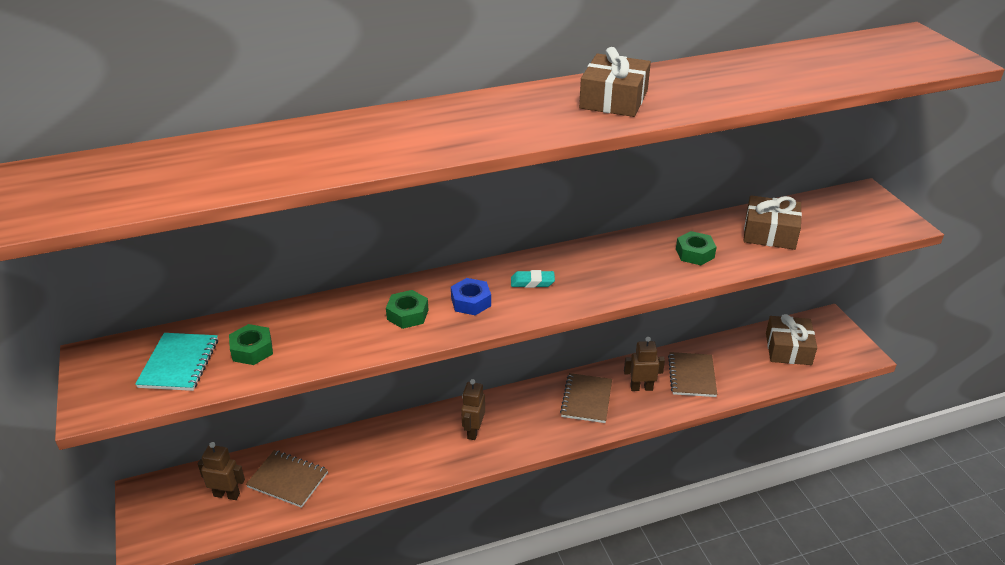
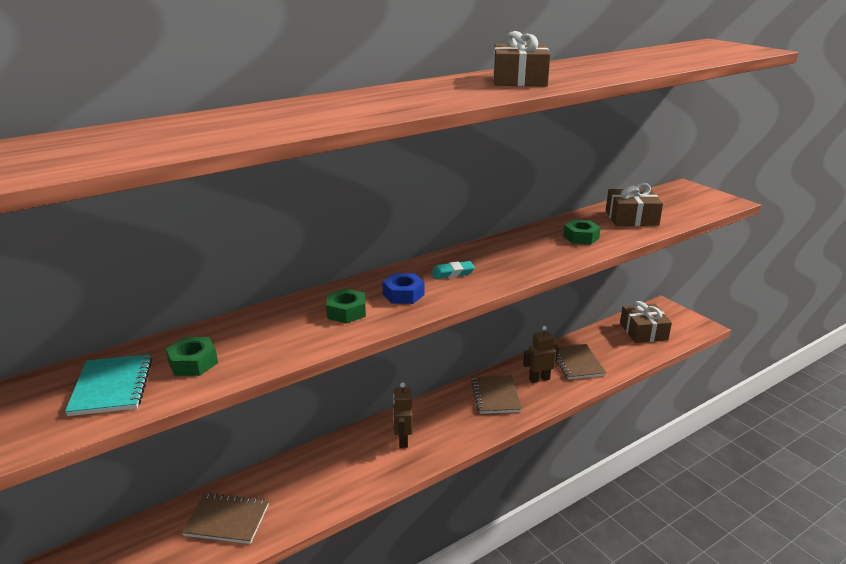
camera: 15 degrees left, 10 degrees down
(227, 494) = (162, 548): brown robot -> none

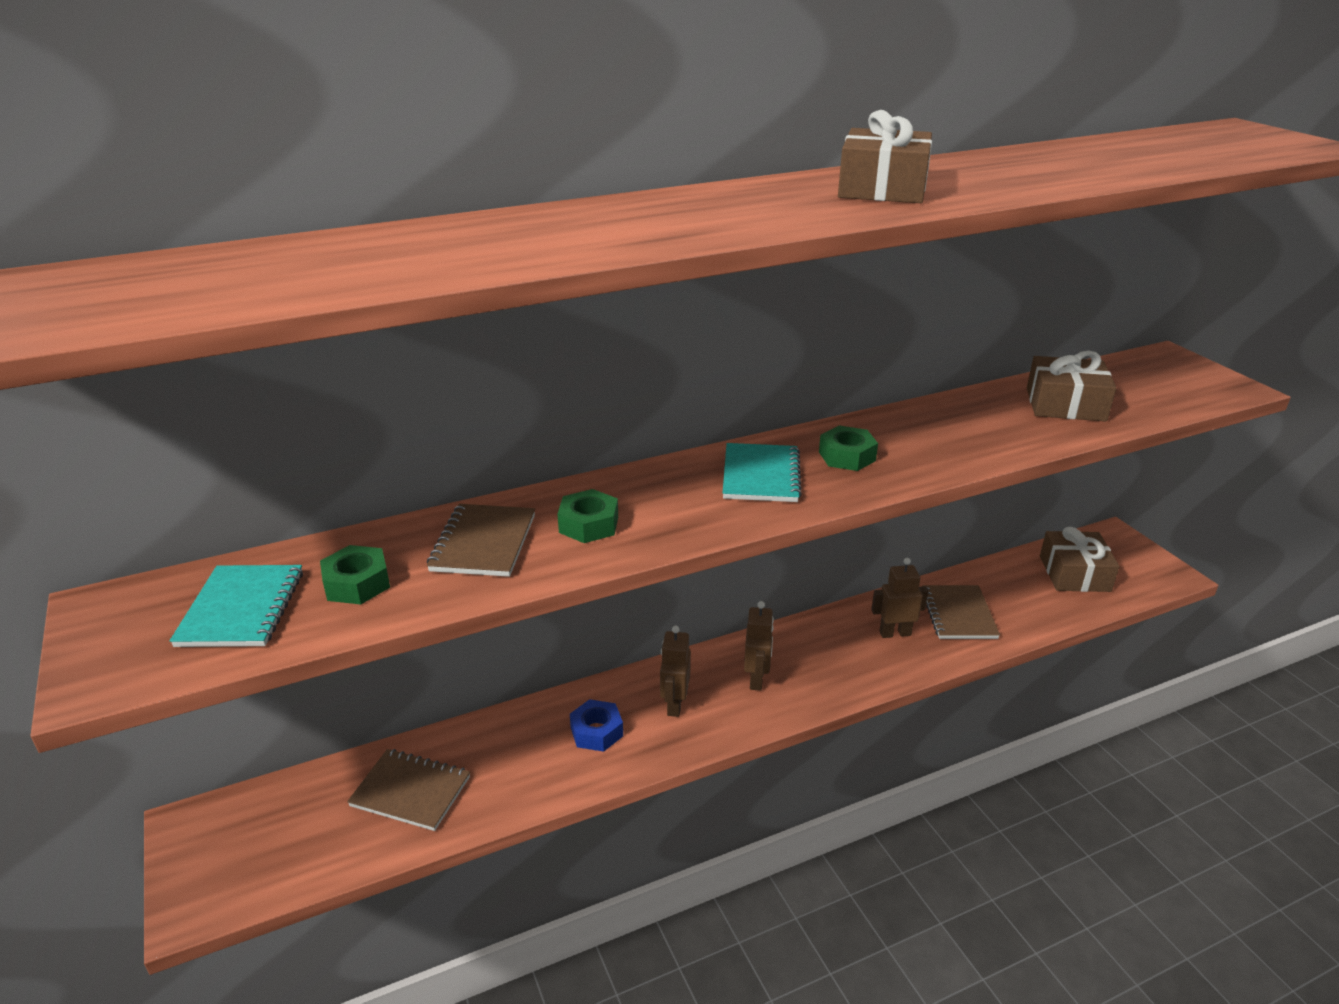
camera: 10 degrees right, 5 degrees up
(403, 294) = (678, 504): blue nut -> blue nut (596, 731)
(453, 273) = (761, 475): turquoise eraser -> turquoise notebook
(455, 418) = (756, 679): none -> brown robot
(496, 396) = (824, 652): brown notebook -> brown notebook (483, 543)
(581, 237) = (974, 431): green nut -> green nut (847, 456)

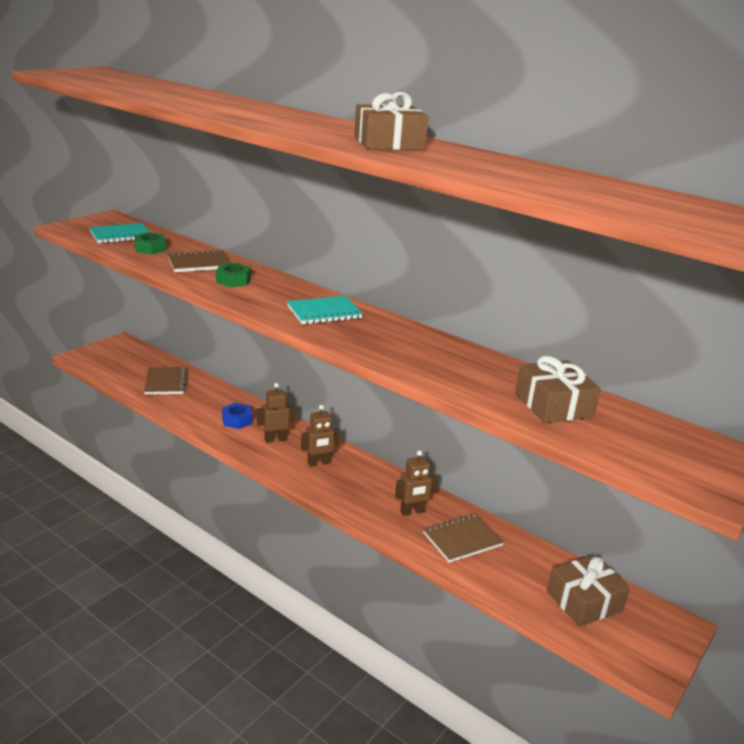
camera: 60 degrees right, 5 degrees down
(847, 456) = (374, 333): green nut -> none
(895, 633) = (412, 511): brown robot -> brown robot turned 105 degrees clockwise

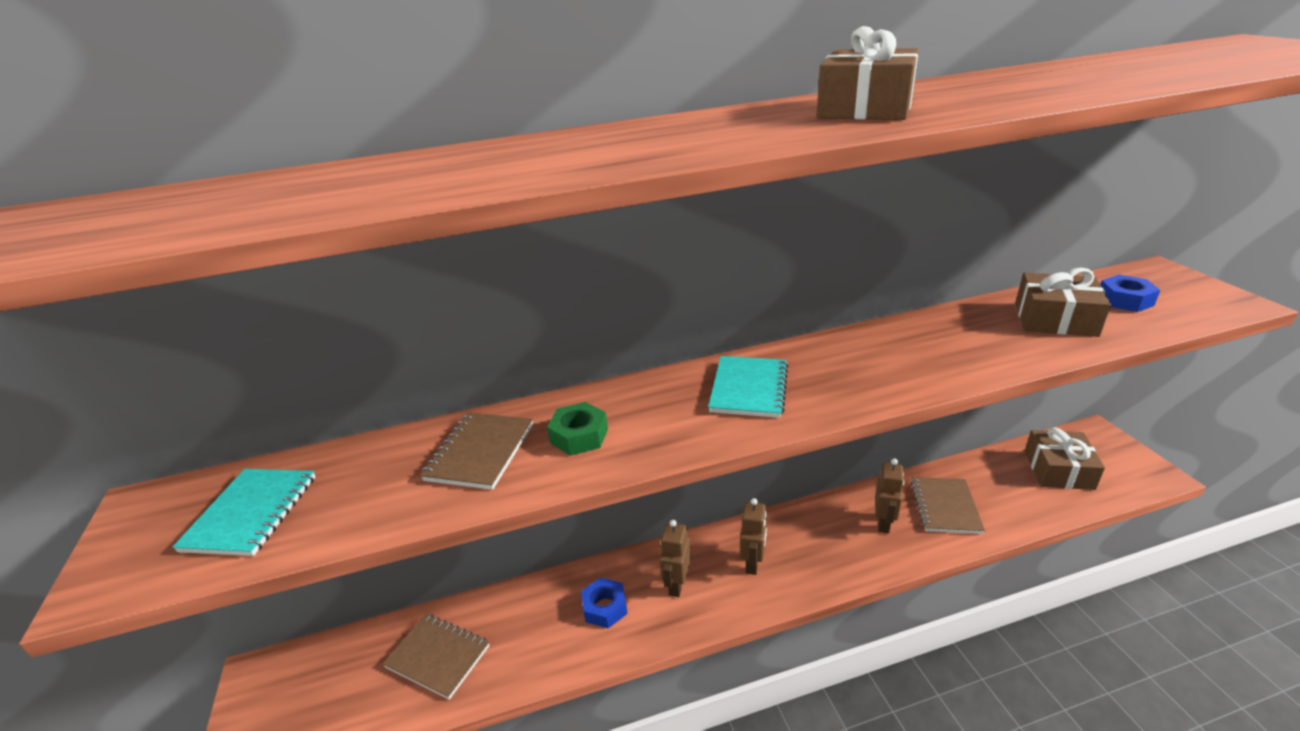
camera: 50 degrees left, 5 degrees up
(150, 248) = (357, 491): green nut -> none
(635, 435) = (1124, 300): none -> blue nut

